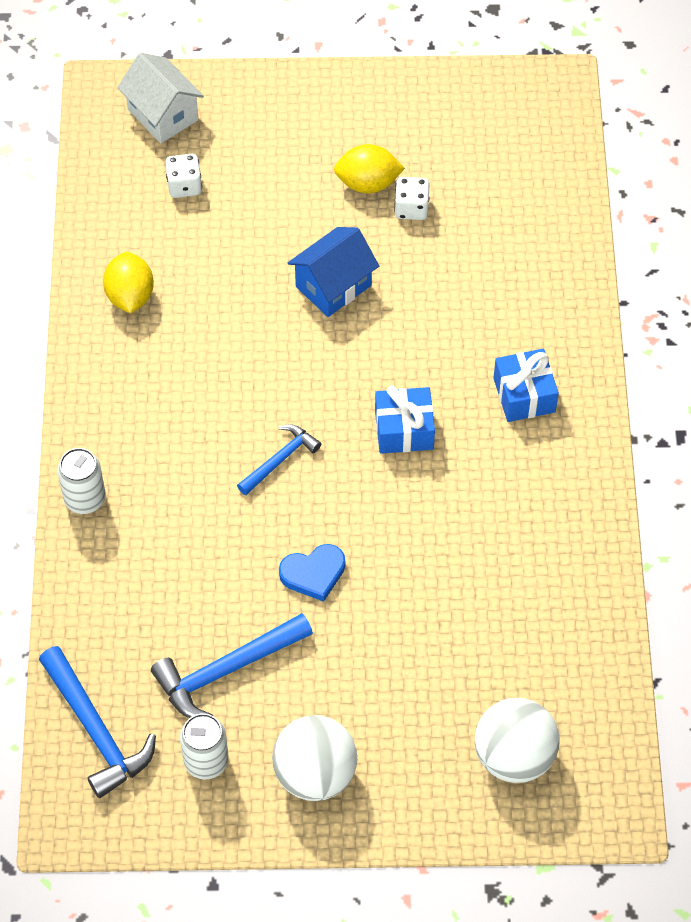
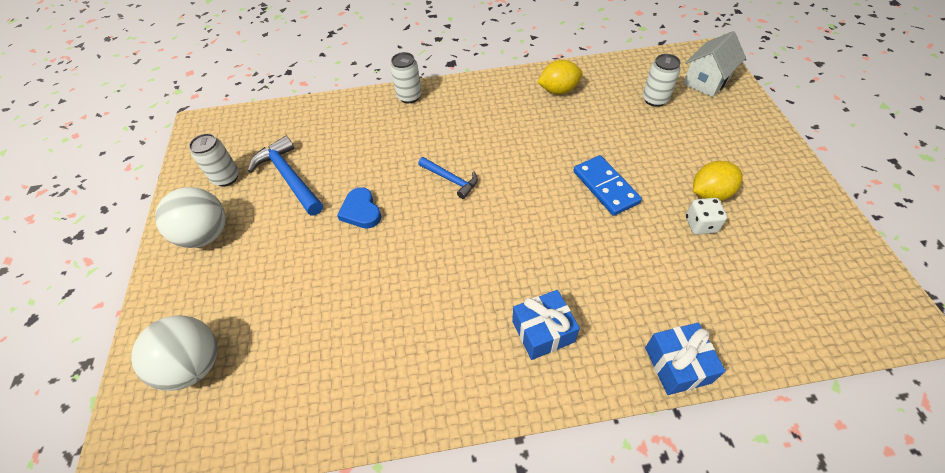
camera: 85 degrees right, 5 degrees down
(96, 730) = (256, 126): blue hammer -> none
(184, 186) = (655, 99): white dice -> white can
(333, 286) = (605, 187): blue house -> blue domino
(368, 183) = (710, 194): yellow lemon -> yellow lemon turned 75 degrees clockwise
(404, 430) = (489, 248): blue gift -> blue gift (677, 365)

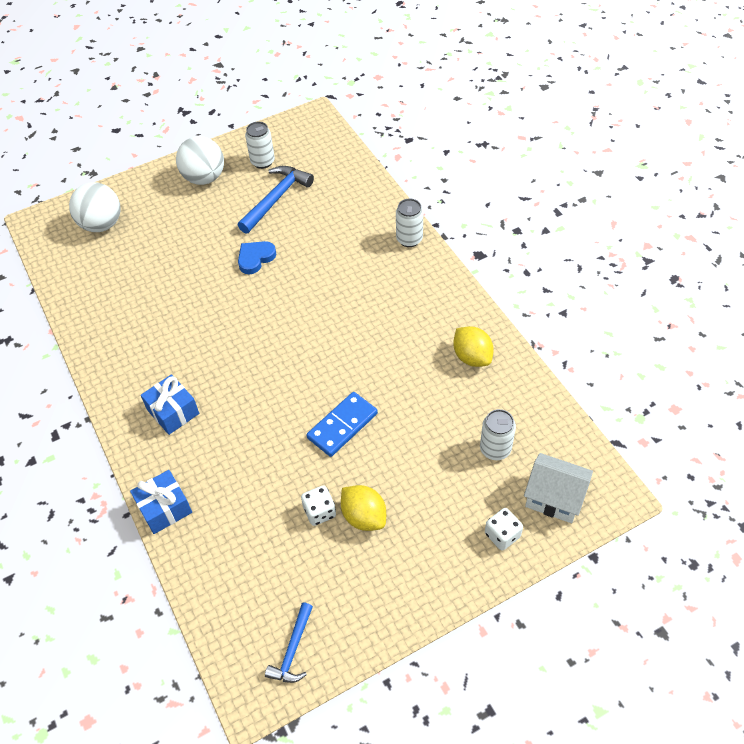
camera: 70 degrees right, 0 degrees up
(450, 179) = (311, 306): blue hammer -> blue hammer (293, 650)
(737, 115) = (502, 535): none -> white dice

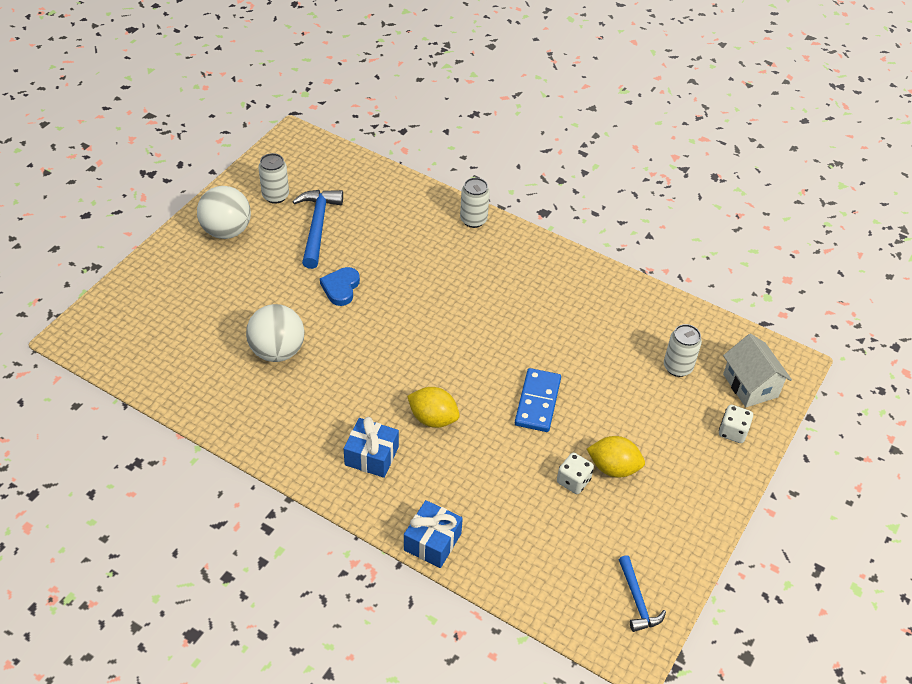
camera: 35 degrees left, 5 degrees down
(101, 224) = (151, 313): white ball -> white ball (277, 351)
(472, 357) = (603, 300): yellow lemon -> yellow lemon (433, 418)
(554, 498) = (750, 385): white house -> white house turned 75 degrees clockwise

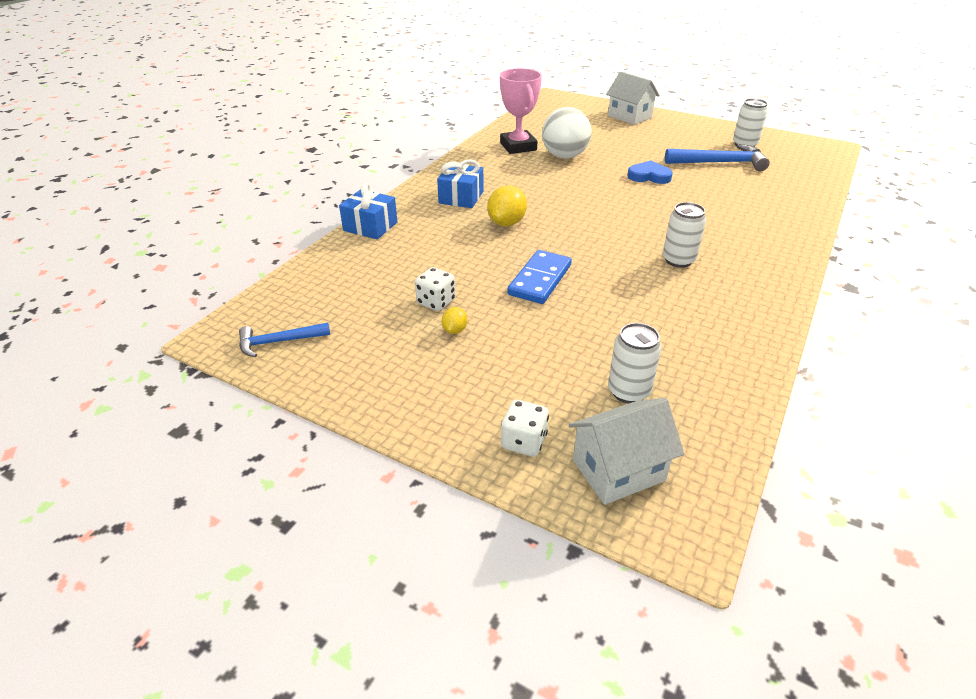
camera: 90 degrees right, 10 degrees down
(170, 272) = (629, 117): none -> white house
(226, 231) = (687, 130): white ball -> none
(240, 392) = (518, 146): none -> pink trophy
(473, 220) = (794, 238): white can -> white can (678, 260)
(538, 402) = (540, 280): blue domino -> blue domino turned 75 degrees counterclockwise
(613, 468) = (455, 330): yellow lemon -> yellow lemon, size x0.53

